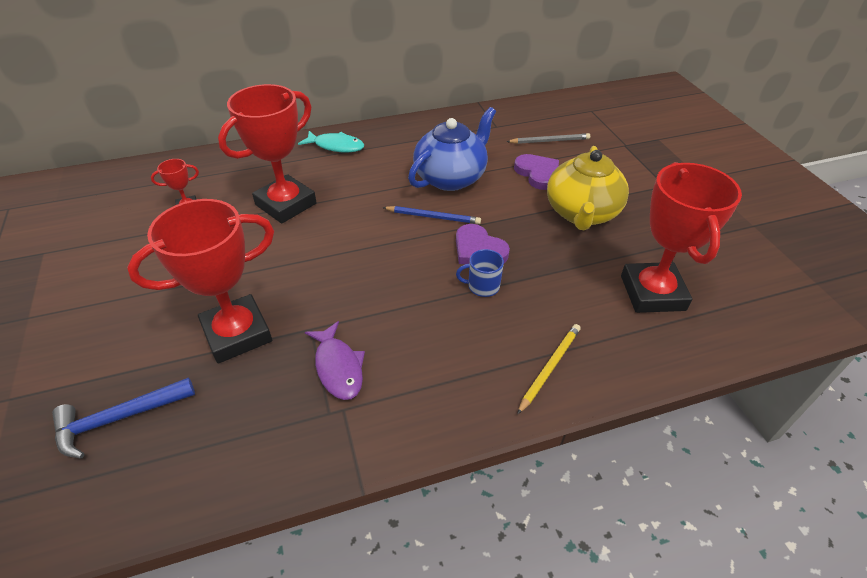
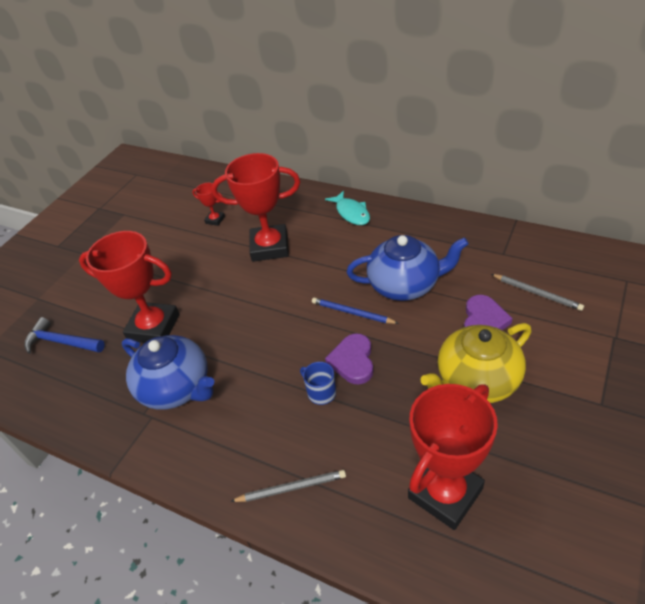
camera: 50 degrees right, 0 degrees up
(338, 367) = (177, 388): purple fish -> blue teapot
(433, 217) = (352, 313): blue pencil -> blue pencil turned 150 degrees clockwise
(549, 367) = (291, 488): yellow pencil -> grey pencil

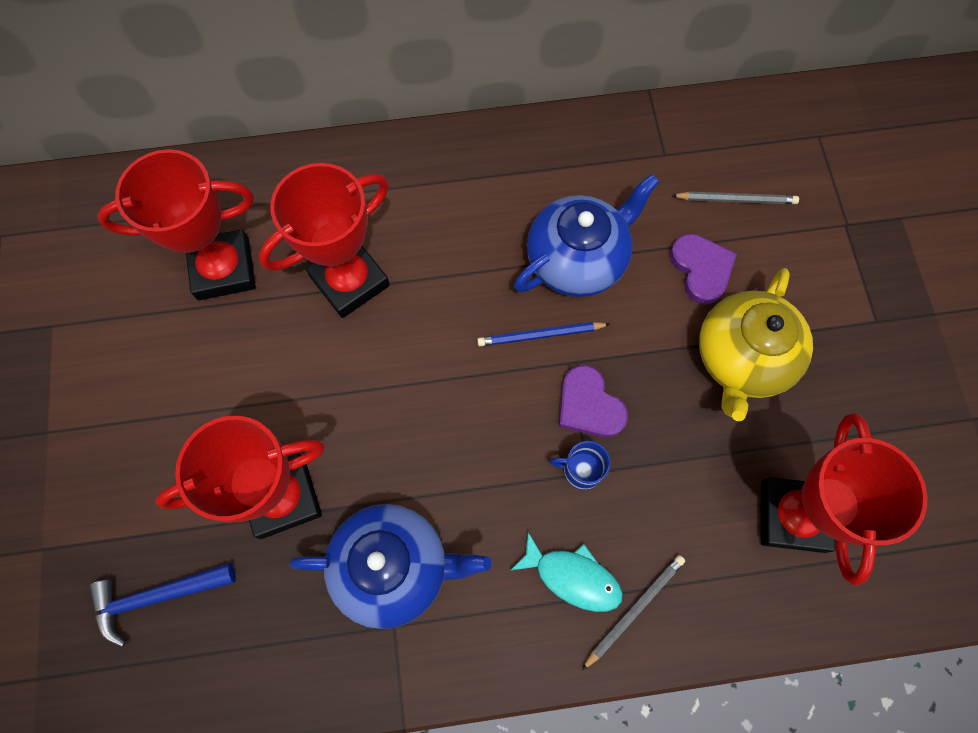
camera: 40 degrees left, 25 degrees up
(215, 220) = (223, 269): red trophy -> red trophy, size x2.28
(351, 213) = (426, 168): turquoise fish -> turquoise fish (572, 577)

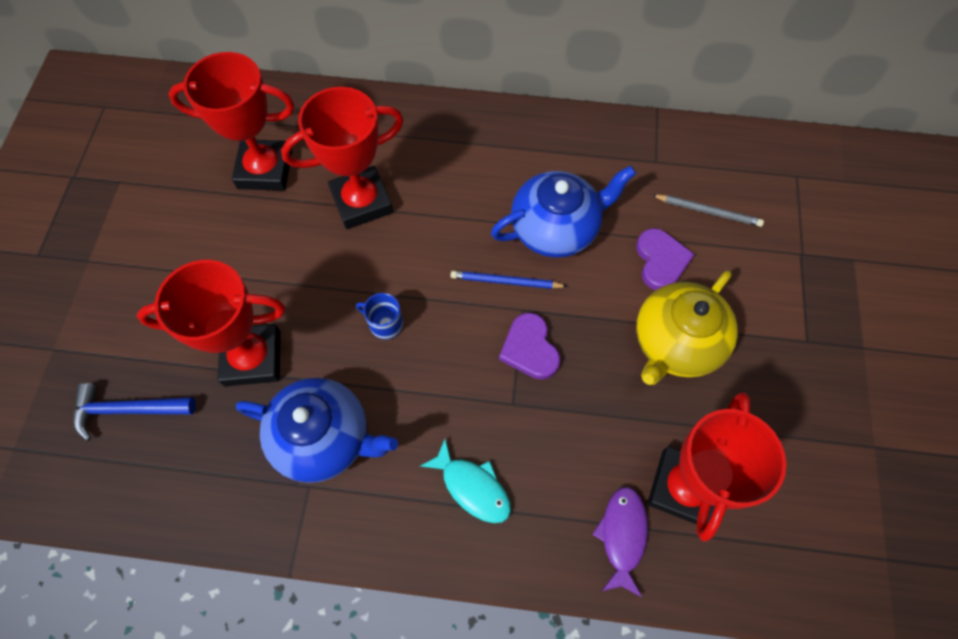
camera: 15 degrees right, 5 degrees down
(581, 470) = (507, 400): blue mug -> blue mug (385, 324)
(634, 609) = (518, 529): grey pencil -> none
(744, 585) = (622, 535): none -> purple fish

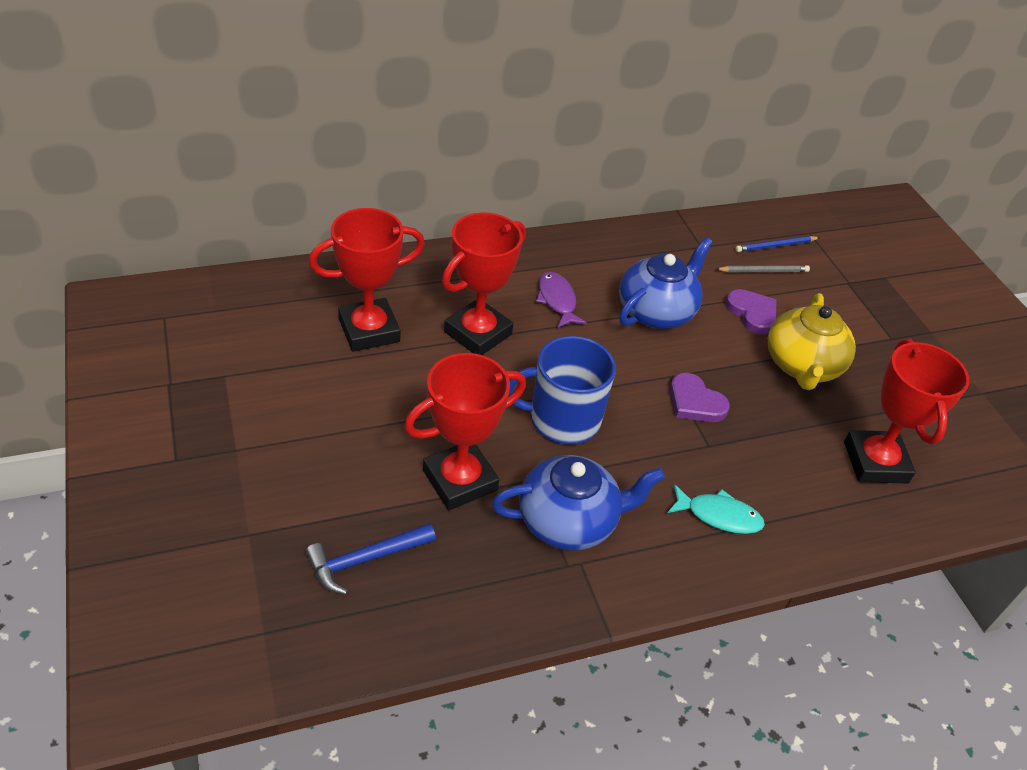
camera: 30 degrees left, 20 degrees down
(385, 324) = (562, 419): blue mug -> blue mug, size x2.18
(506, 282) = (642, 360): blue pencil -> blue pencil (775, 246)
(622, 535) = (855, 510): purple fish -> purple fish (557, 300)

